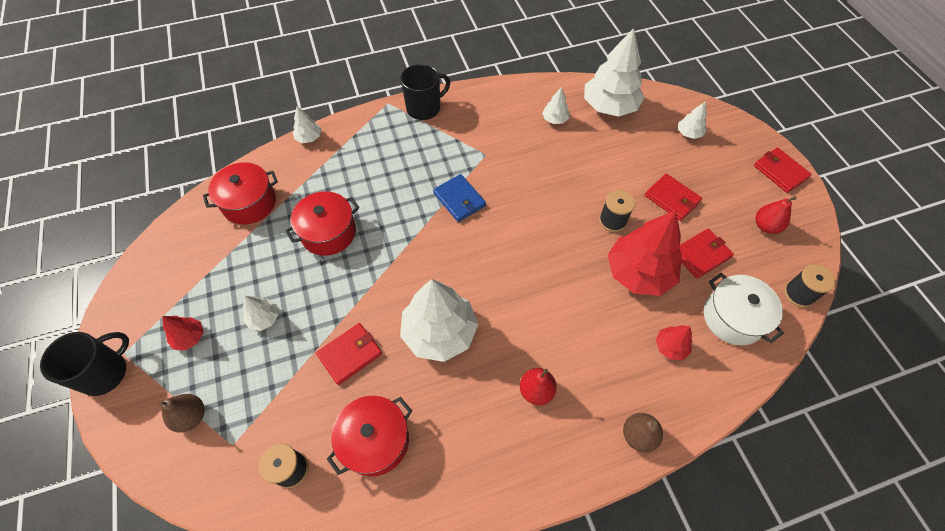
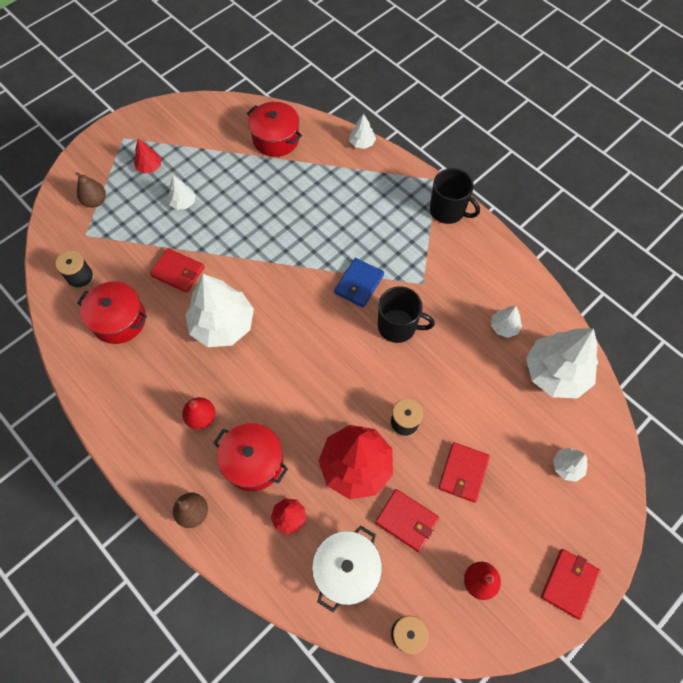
camera: 65 degrees right, 5 degrees up
(105, 373) = (106, 137): black mug -> black mug (398, 326)
(328, 233) = (275, 205): red pot -> red pot (253, 462)

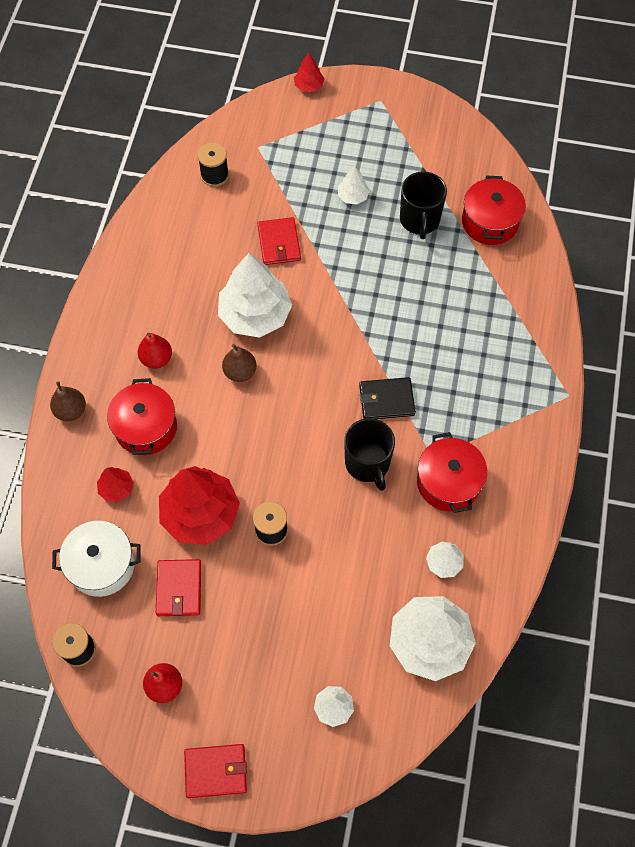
camera: 55 degrees right, 0 degrees up
(95, 201) = (297, 129): brown pear -> brown pear (240, 372)
(119, 320) = (198, 233): red pot -> red pot (448, 482)
(150, 167) = (367, 143): red tree -> red tree (309, 86)
(359, 284) = (386, 400): blue wallet -> black wallet
(362, 143) = (553, 299): white tree -> none
(448, 210) = (539, 429): black mug -> black mug (419, 220)
(463, 473) = (258, 612): red wallet -> none

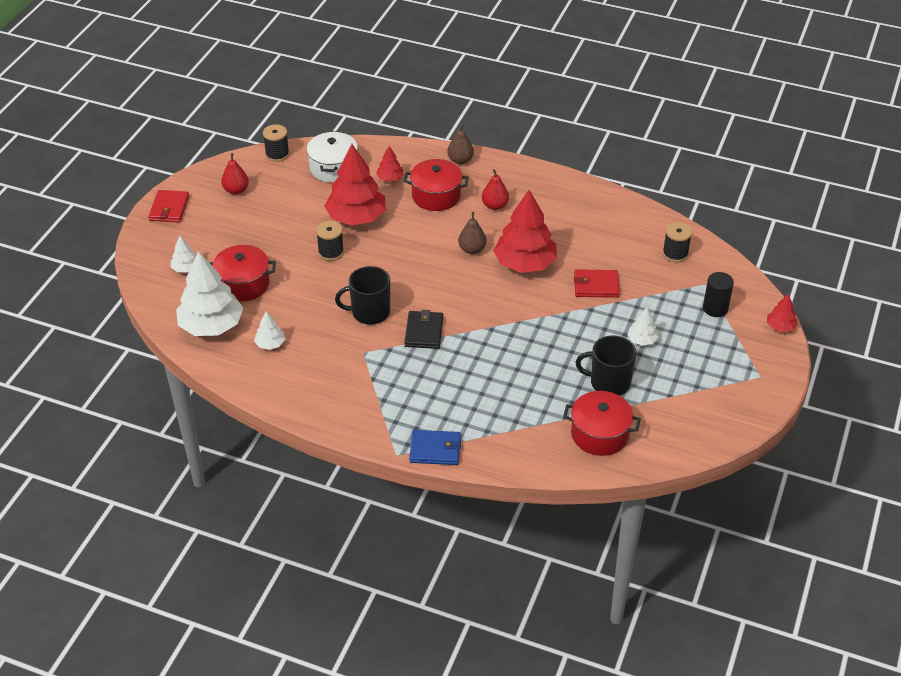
camera: 100 degrees right, 20 degrees down
(179, 589) = (302, 202): red wallet -> none
(255, 314) = (525, 264): white tree -> red tree
(293, 138) = (715, 308): none -> black cylinder
(448, 482) = (338, 358): red pot -> red pot (243, 284)
(551, 361) = (435, 449): none -> blue wallet

